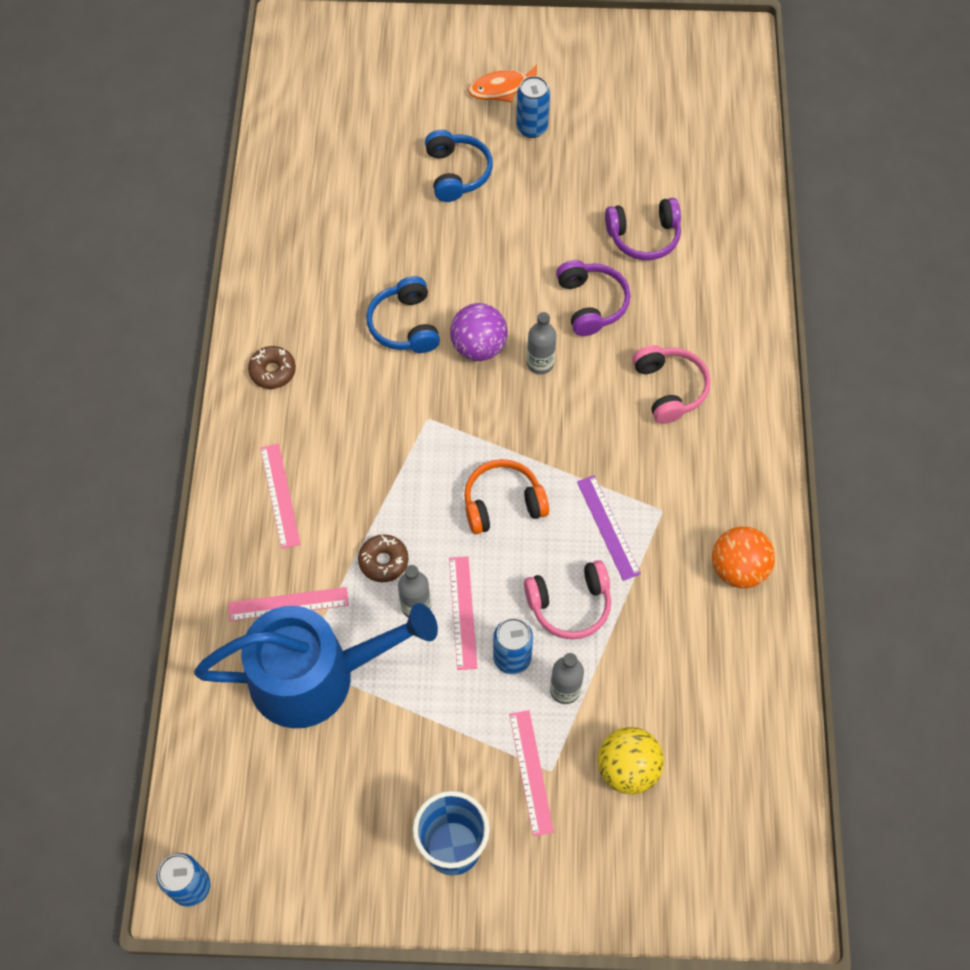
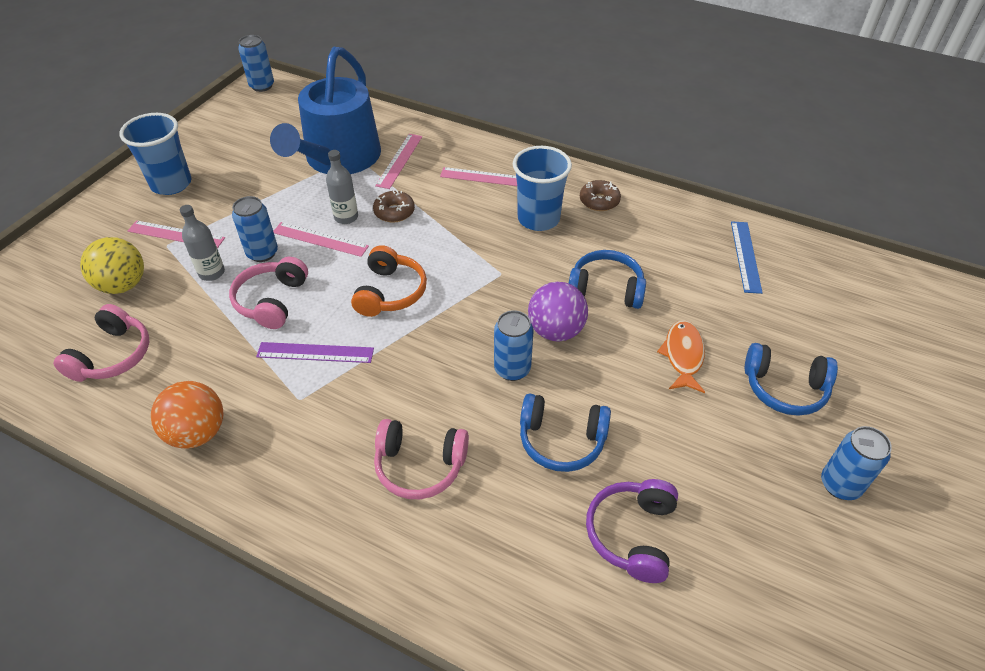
camera: 115 degrees right, 15 degrees down
(303, 228) = (745, 256): none -> blue ruler
(329, 416) = (538, 219): none -> blue cup
(502, 88) = (913, 479): orange fish -> orange fish (683, 355)
(540, 363) = (512, 369): grey bottle -> blue can
(591, 303) = (561, 440): purple headphones -> blue headphones
(710, 704) = (112, 355): none -> pink headphones

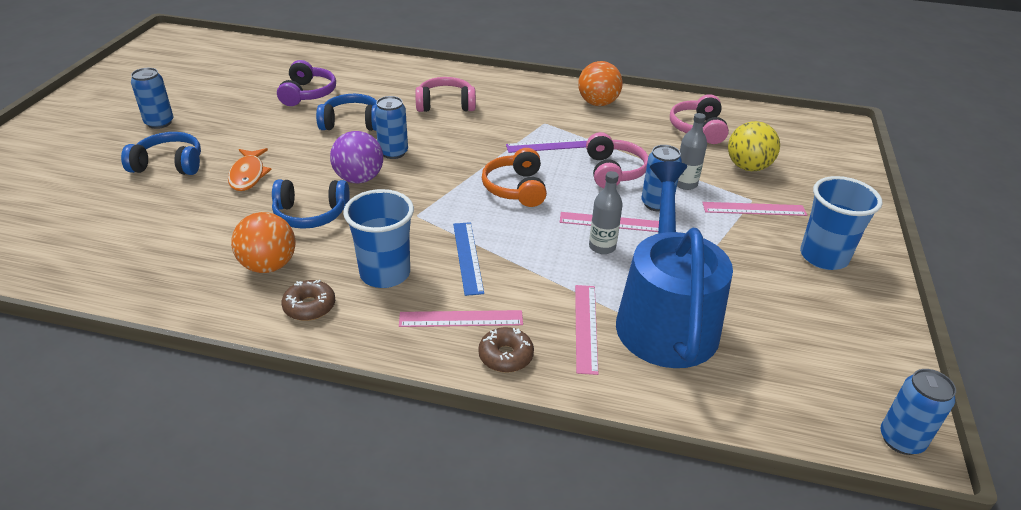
camera: 165 degrees right, 10 degrees down
(394, 212) = (553, 259): brown donut -> brown donut (505, 356)
(637, 239) = (269, 265): none -> orange ball
(745, 256) = (146, 263): blue ruler -> blue ruler (468, 257)

